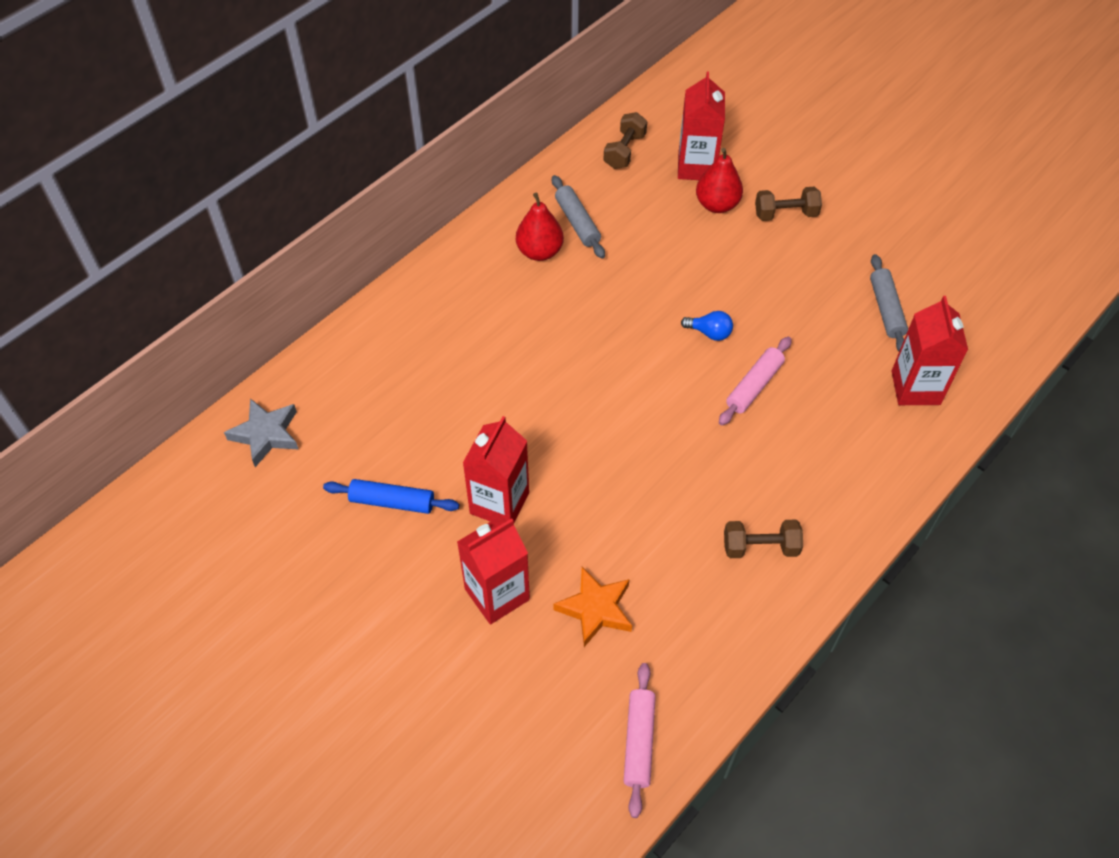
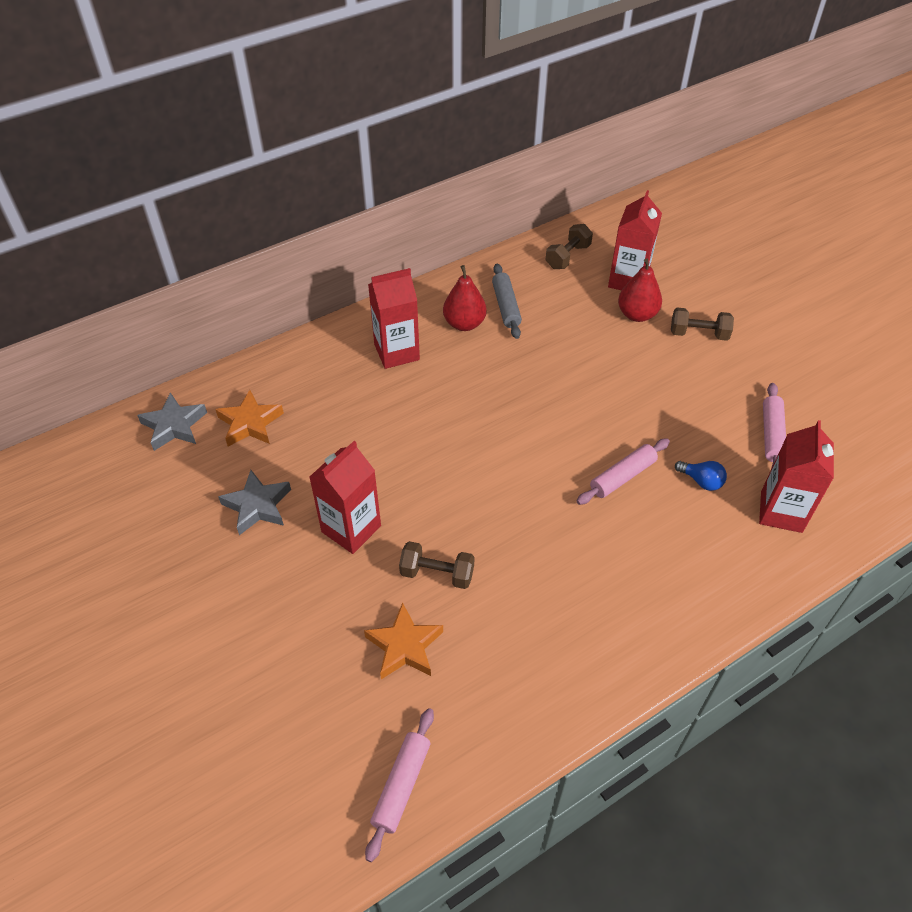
camera: 15 degrees right, 5 degrees down
(349, 413) = (250, 423): none -> orange star
(392, 501) = (257, 506): blue rolling pin -> grey star
(497, 594) = (319, 610): red carton -> red carton (396, 352)
(709, 333) = (595, 421): blue light bulb -> blue light bulb (701, 481)
(760, 547) = (582, 626): brown dumbbell -> brown dumbbell (437, 573)
(886, 309) = (771, 434): grey rolling pin -> pink rolling pin

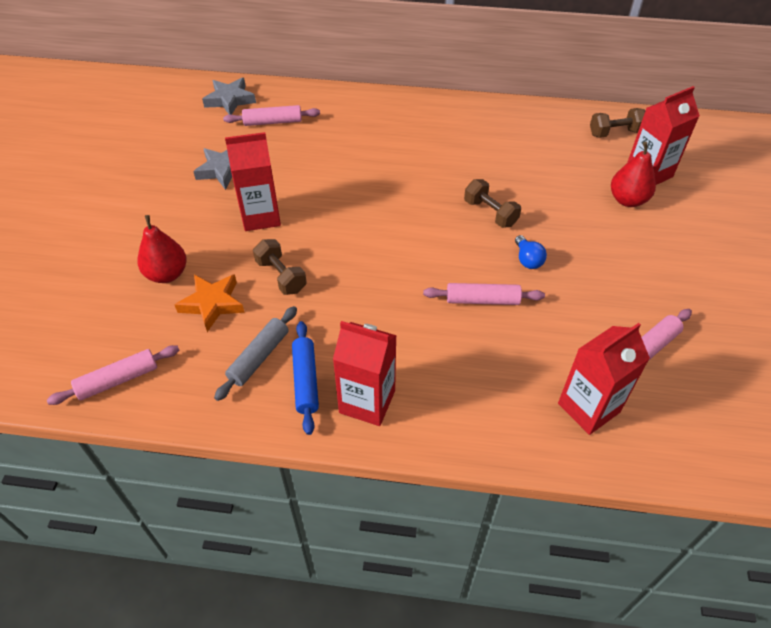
camera: 40 degrees right, 0 degrees up
(250, 423) = (273, 122): orange star -> pink rolling pin
(396, 352) = (412, 130): red carton -> red carton (367, 401)
(464, 324) = (480, 137): red pear -> red pear (167, 274)
(506, 306) = (525, 141): grey rolling pin -> grey rolling pin (259, 357)
(564, 652) = (306, 380): none -> blue rolling pin
(698, 334) = (667, 241): brown dumbbell -> brown dumbbell (490, 213)
(701, 481) = (543, 342): blue light bulb -> blue light bulb (527, 260)

